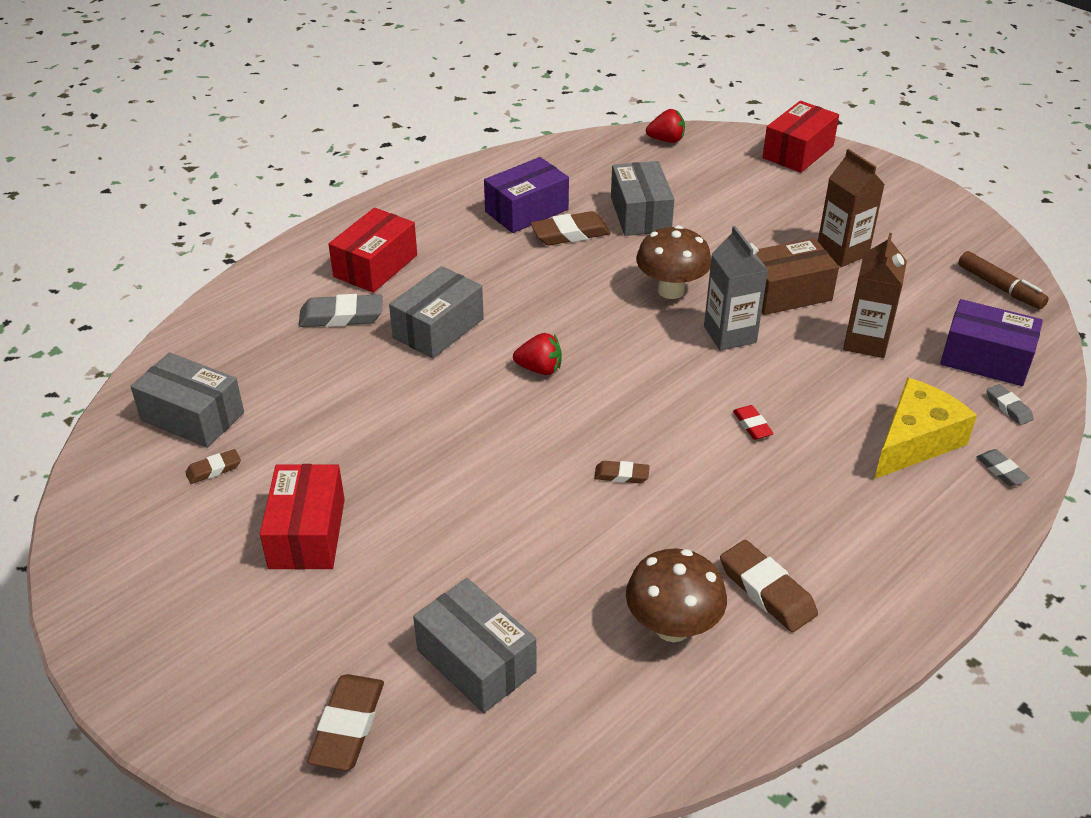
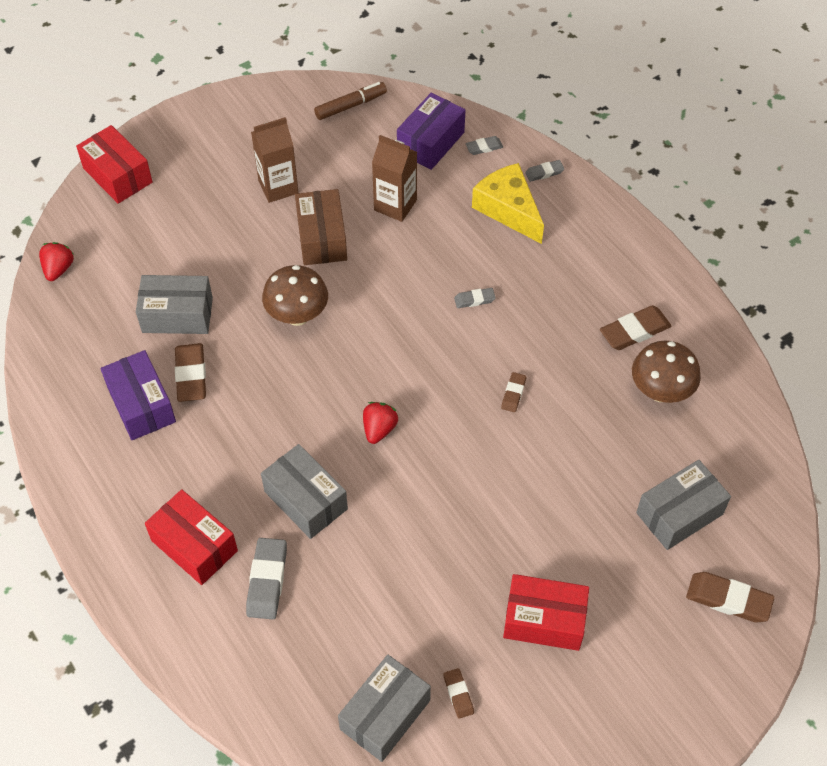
camera: 80 degrees left, 15 degrees up
(730, 334) = (366, 288): grey carton -> none
(752, 425) = (474, 300): red eraser -> grey eraser

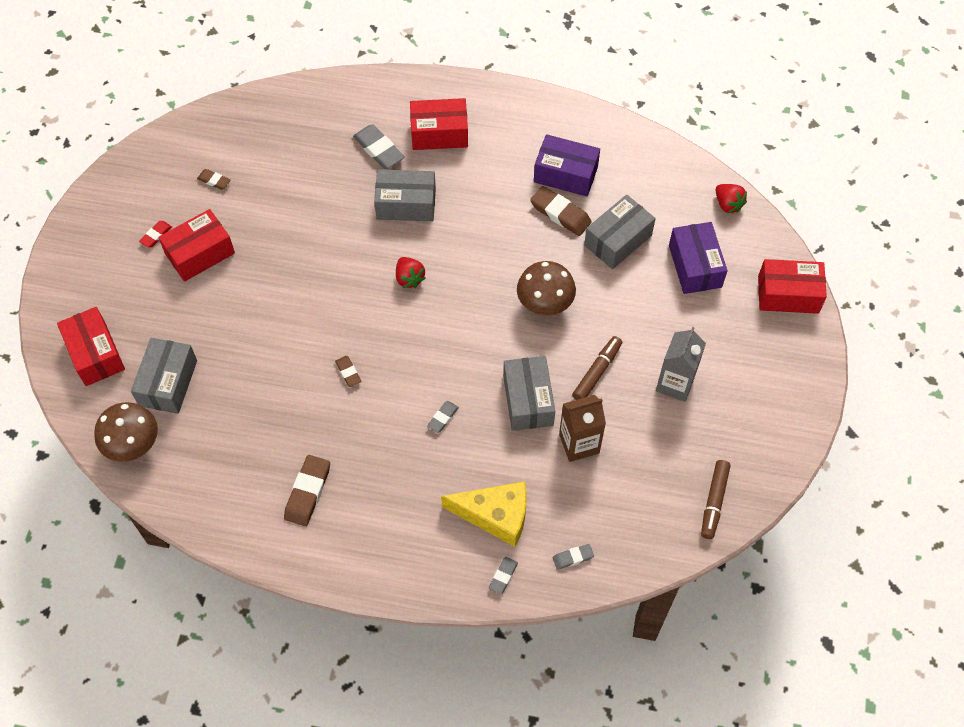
camera: 135 degrees right, 5 degrees up
(278, 187) = (675, 383): brown carton -> grey carton
(322, 238) = (597, 372): brown box -> brown marker
(385, 715) = (244, 142): grey box -> grey box (528, 400)
(431, 142) = (617, 524): purple box -> purple box (695, 266)
(484, 147) = (573, 557): grey eraser -> grey eraser turned 45 degrees clockwise
(571, 681) = (156, 235): none -> red eraser
(660, 391) = (250, 459): brown mushroom -> brown mushroom (133, 445)
(728, 599) = (95, 354): brown eraser -> red box

